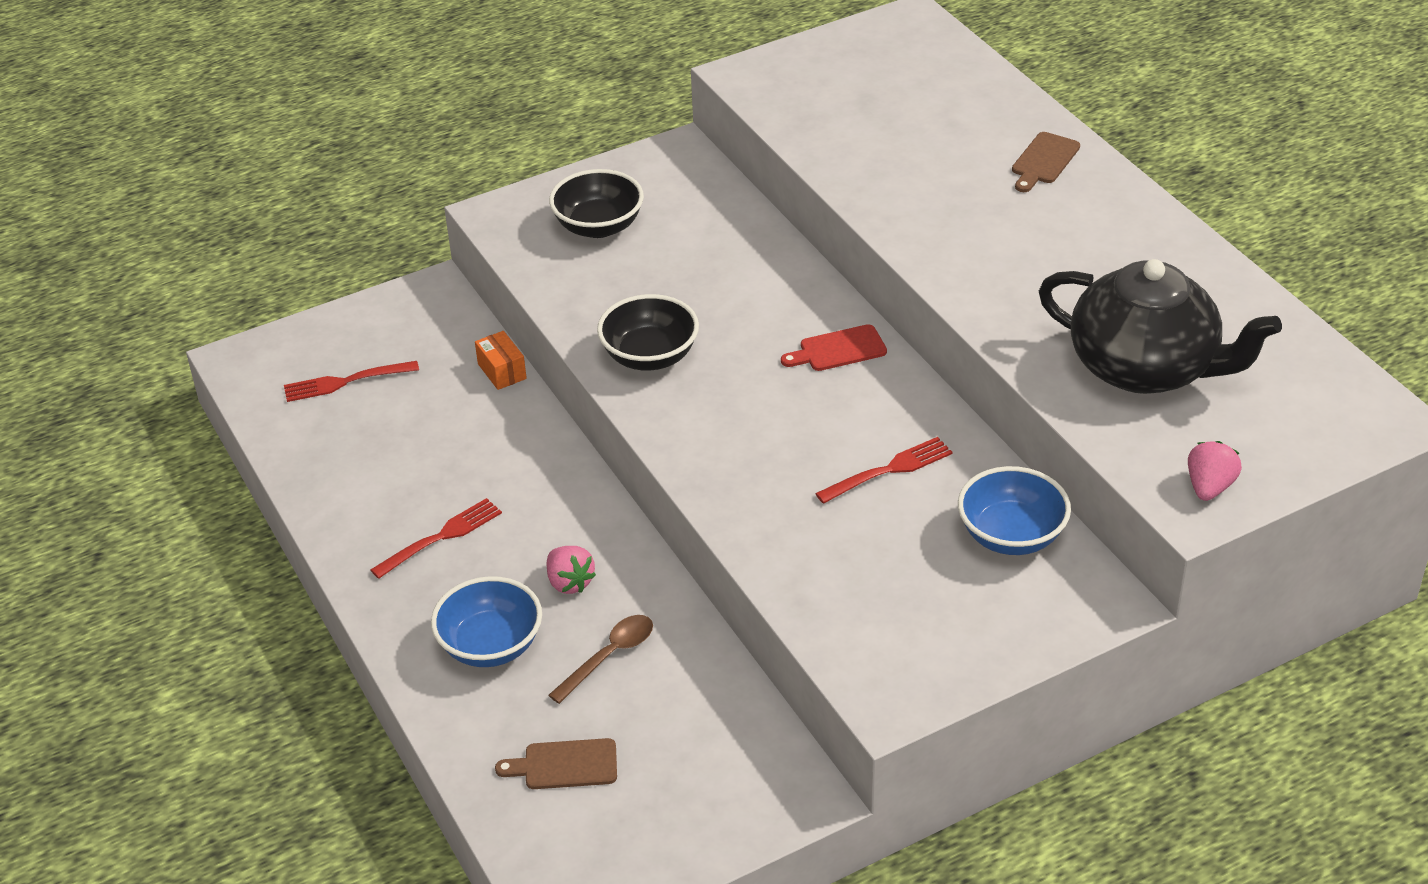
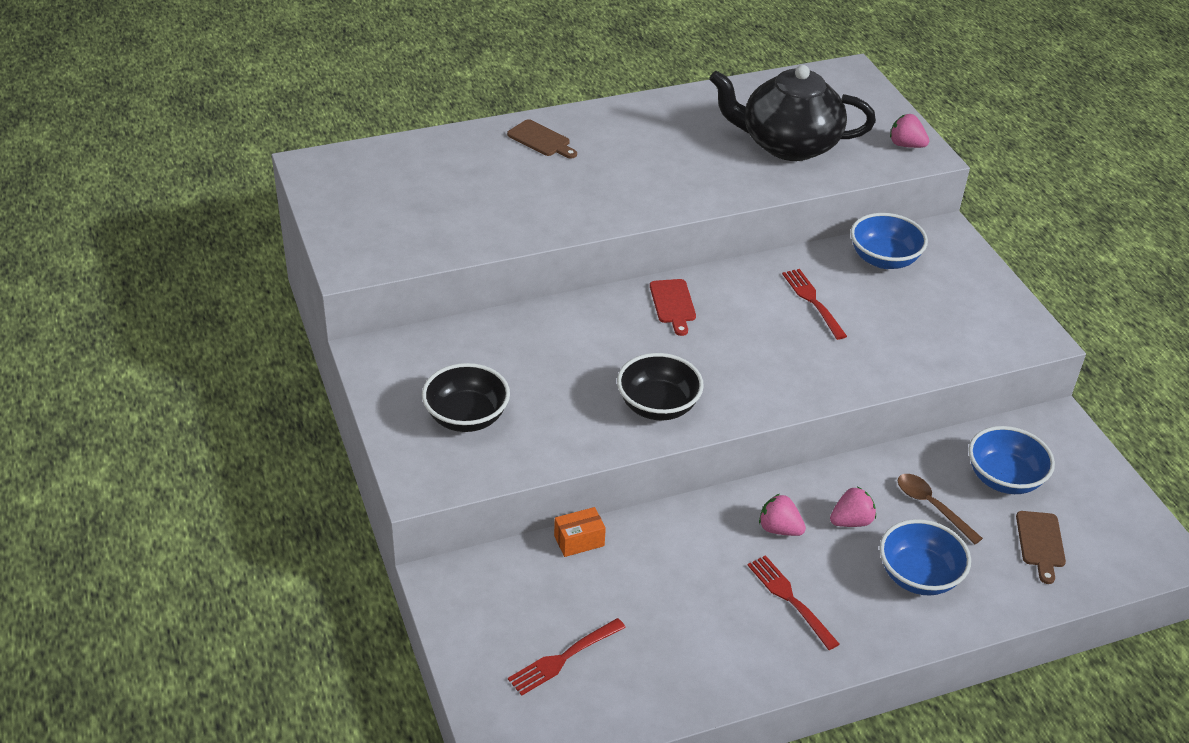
camera: 85 degrees left, 0 degrees up
(346, 381) = (564, 657): red fork -> red fork turned 60 degrees clockwise
(546, 521) = (779, 529): none -> pink strawberry
(676, 730) = (1004, 478): none -> blue bowl
(1145, 368) = (788, 145): black teapot -> black teapot turned 120 degrees counterclockwise

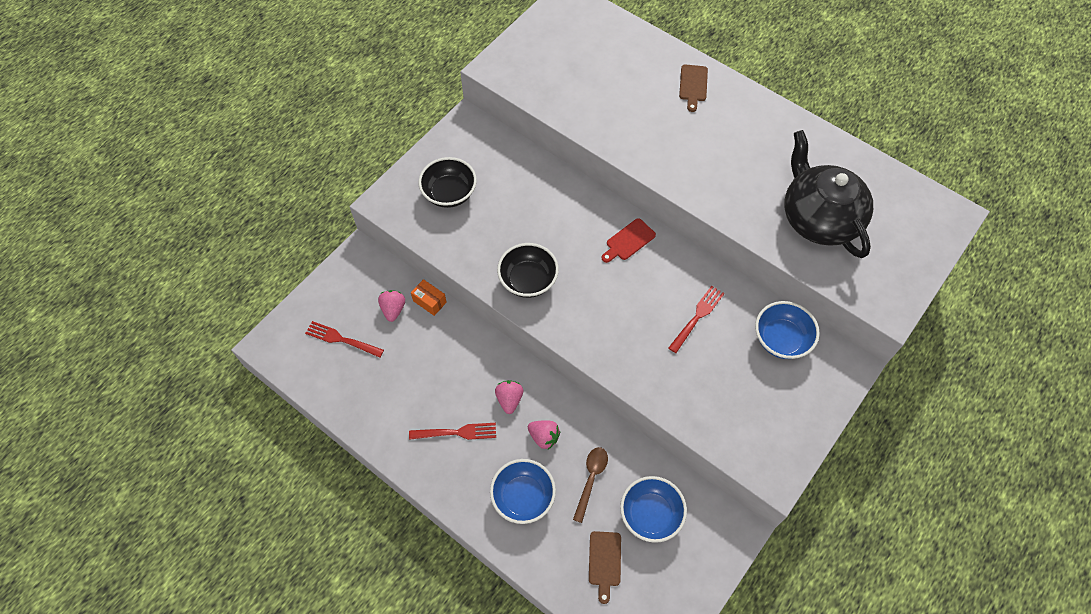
camera: 60 degrees right, 20 degrees up
(791, 600) = (456, 432): red fork -> red fork turned 60 degrees clockwise
(906, 145) = (890, 291): pink strawberry -> pink strawberry (393, 309)
(1040, 543) = (604, 562): brown cutting board -> brown cutting board turned 60 degrees counterclockwise

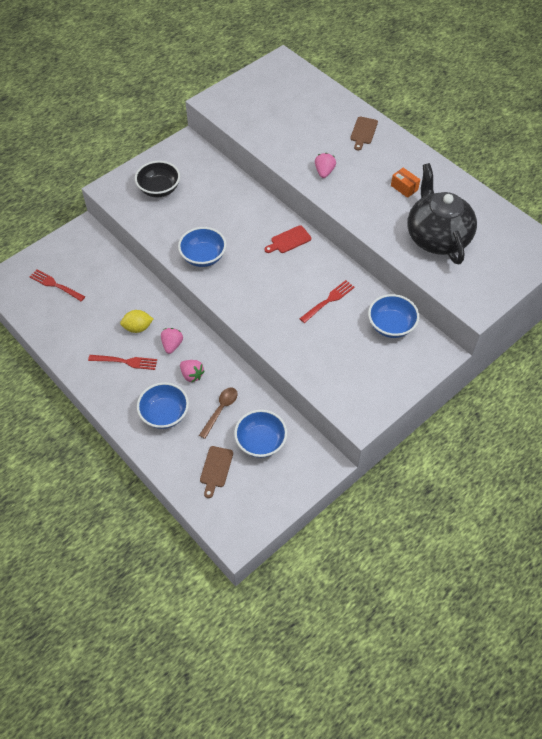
camera: 10 degrees right, 5 degrees down
(393, 309) = (100, 270): pink strawberry -> pink strawberry (324, 172)
(429, 301) = (129, 268): orange box -> orange box (404, 188)
(461, 382) = (138, 328): none -> yellow lemon
(528, 280) = (203, 257): black bowl -> blue bowl

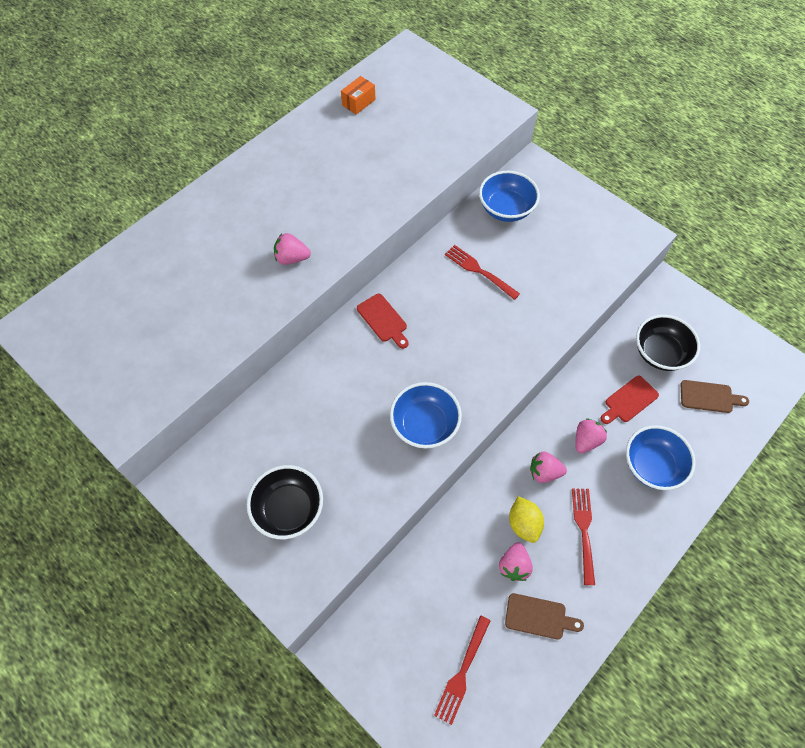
camera: 95 degrees left, 5 degrees up
(111, 318) = (514, 565): none -> pink strawberry
(220, 410) = (629, 400): brown spoon -> red cutting board
(261, 442) = (660, 353): blue bowl -> black bowl
(363, 132) = (210, 216): brown cutting board -> brown cutting board (539, 617)
(404, 188) = (319, 172): orange box -> orange box (358, 102)
(437, 237) = (401, 141): black teapot -> none

